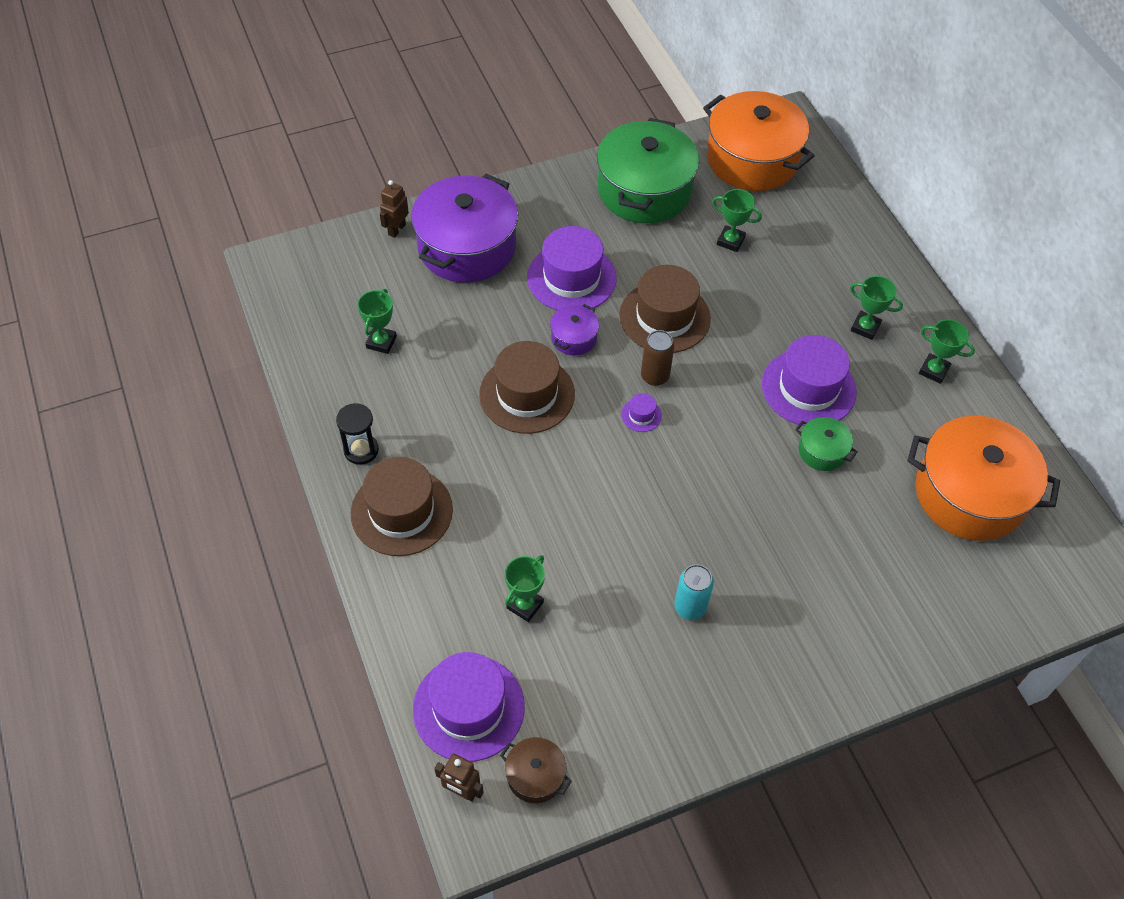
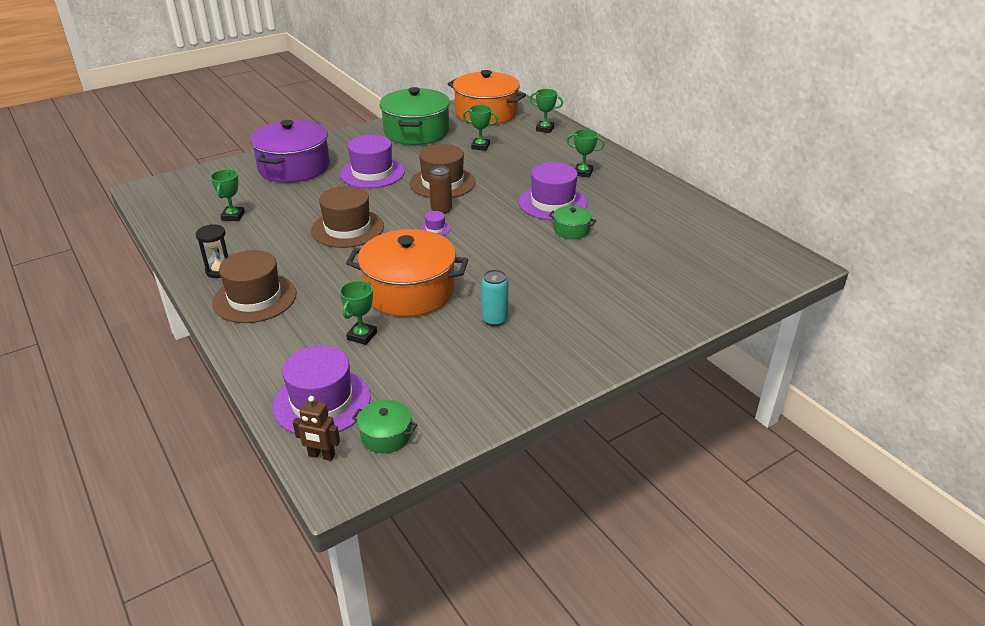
camera: 10 degrees left, 20 degrees down
(396, 229) = (241, 165): brown robot -> none
(535, 775) = (386, 435): brown pot -> green pot
(574, 338) = (378, 199): purple pot -> none
(933, 370) = (636, 186): green trophy -> green trophy (545, 129)
(969, 494) = (682, 238): orange pot -> orange pot (409, 291)

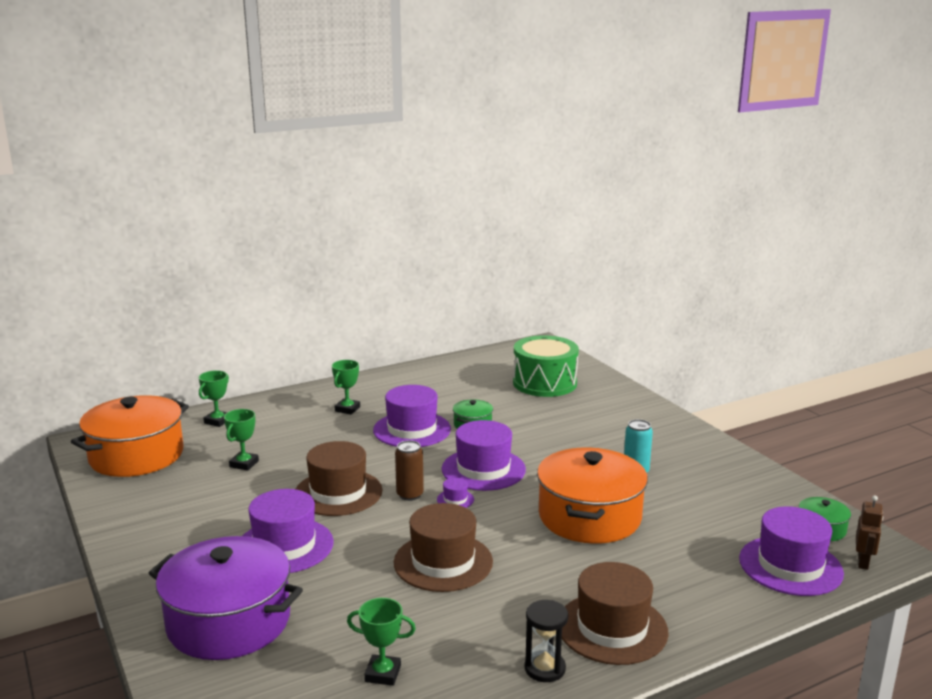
camera: 85 degrees left, 15 degrees down
(362, 336) = (676, 545): green trophy -> none
(416, 132) = (163, 510): green pot -> none
(486, 239) = (483, 469): none -> purple hat
(686, 267) = (544, 383): none -> green drum

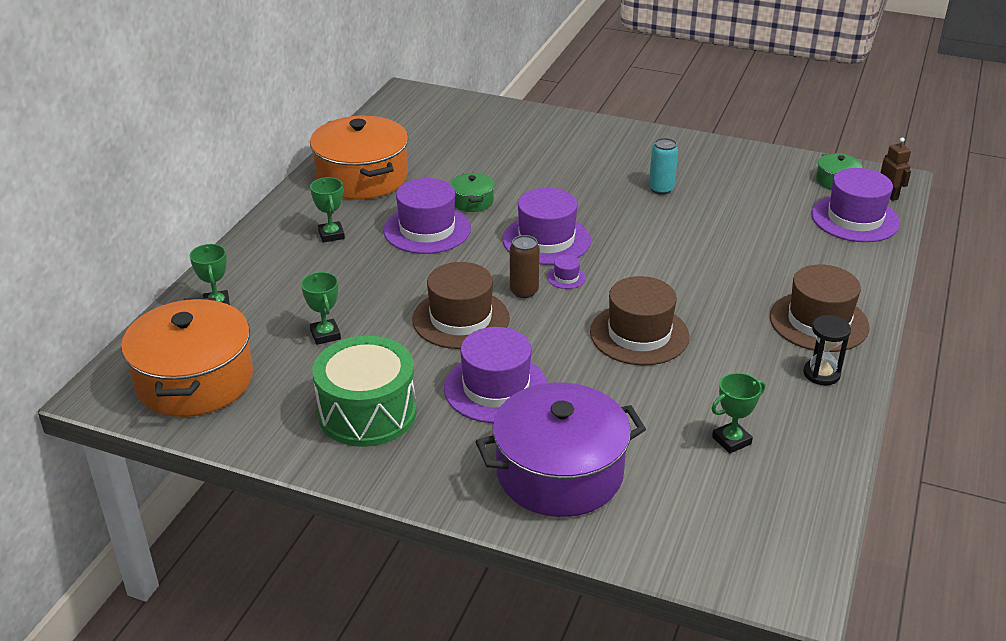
camera: 40 degrees left, 15 degrees up
(544, 383) = (471, 134): green drum -> green drum (367, 412)
(589, 517) = (684, 243): orange pot -> orange pot (362, 177)

